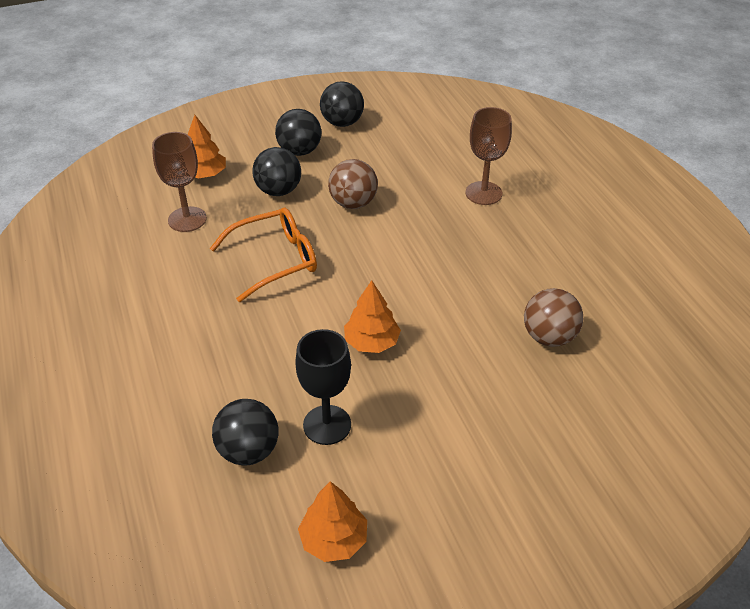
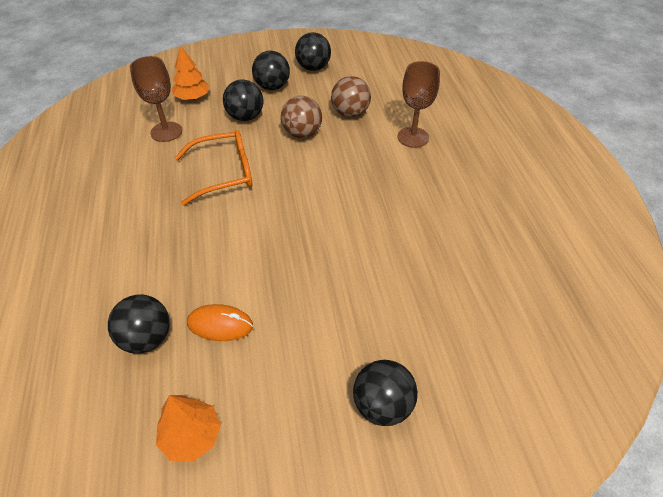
camera: 10 degrees right, 5 degrees up
(327, 425) = (220, 325): black goblet -> orange mouse
(371, 342) = (281, 255): orange tree -> none
(527, 479) = (382, 405): none -> black ball
(549, 337) = (437, 271): brown ball -> brown ball (350, 113)

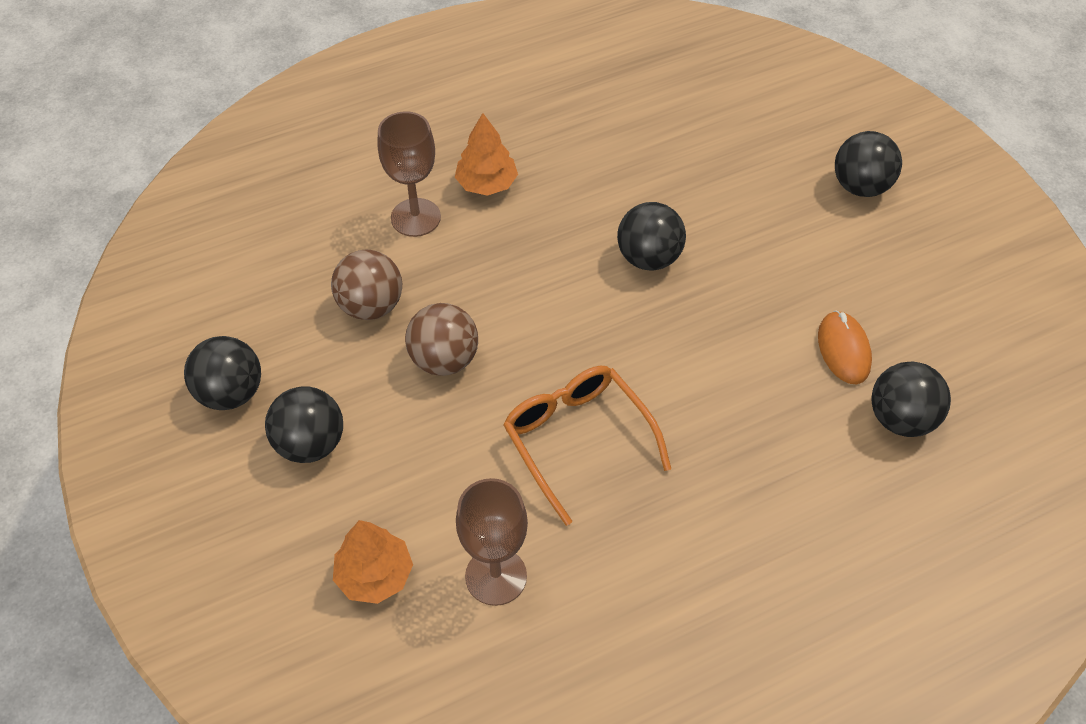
camera: 105 degrees left, 5 degrees up
(191, 436) = (980, 330): orange tree -> orange tree (486, 184)
(245, 117) = (417, 459): black ball -> black ball (648, 258)

